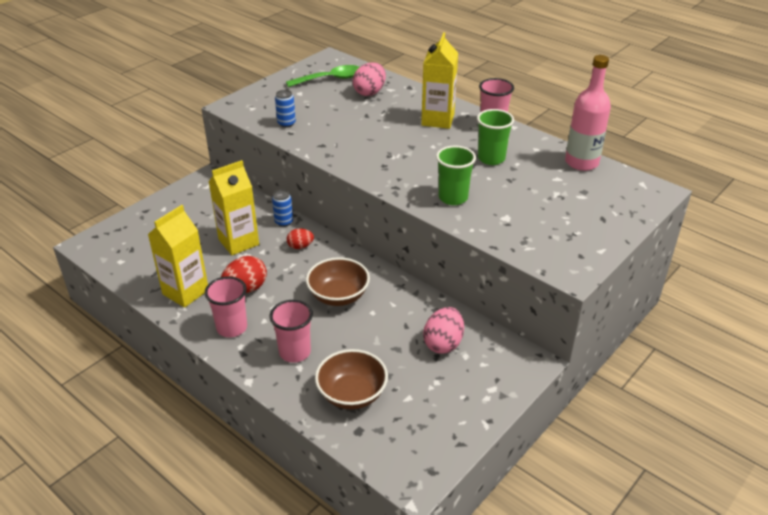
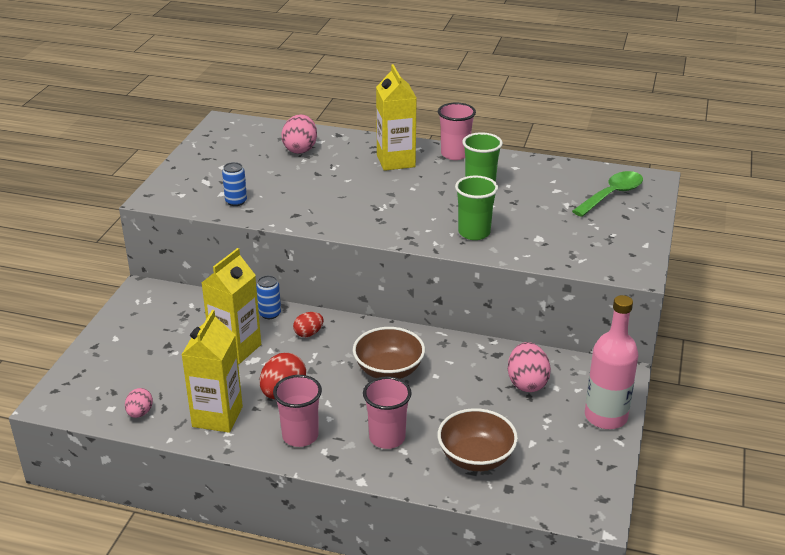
camera: 25 degrees left, 5 degrees down
(136, 271) = (140, 413): none -> pink egg
(330, 79) = (244, 145): green spoon -> green spoon (612, 195)
(581, 162) = (566, 170): pink bottle -> pink bottle (605, 417)

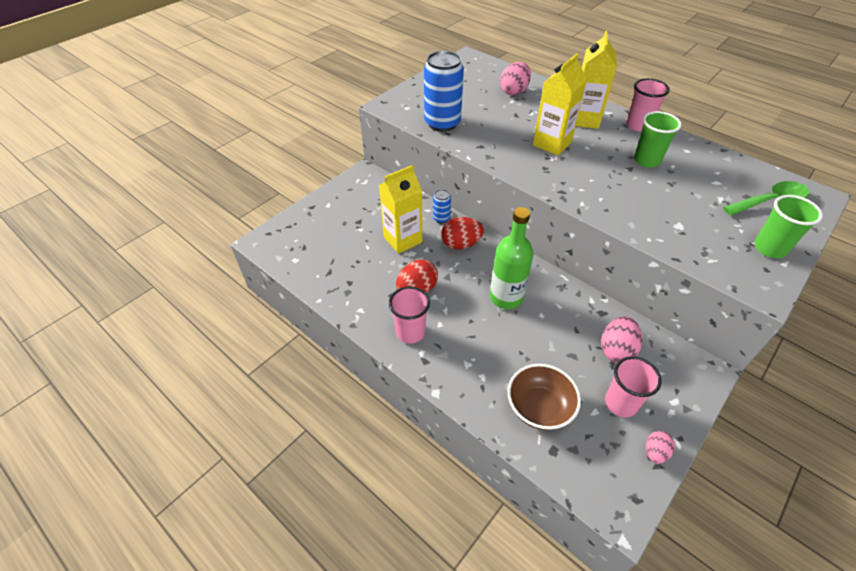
camera: 25 degrees right, 15 degrees up
(140, 413) = (311, 271): pink egg -> pink egg (655, 452)
(217, 416) = (360, 293): yellow carton -> yellow carton (552, 143)
(236, 201) = (442, 123): blue can -> blue can, size x2.08
(308, 333) = (461, 244): red egg -> red egg, size x1.66
(387, 438) = (475, 359): pink cup -> pink cup (621, 403)
(388, 370) = (506, 297): brown bowl -> green bottle
(474, 233) = (621, 203): green cup -> green cup (769, 248)
(605, 417) = (675, 411): pink bottle -> none

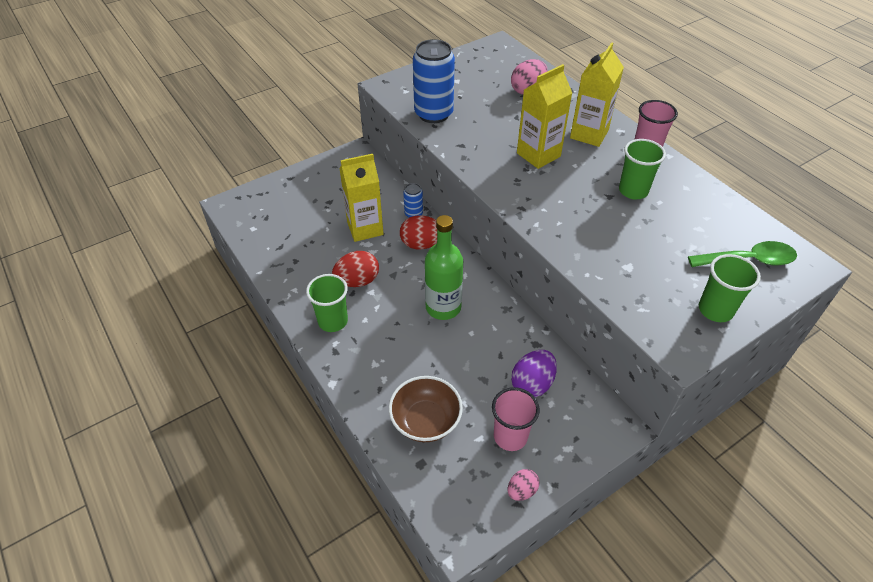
camera: 15 degrees right, 0 degrees up
(410, 332) = (333, 321): pink cup -> green cup
(616, 350) = (532, 384): pink egg -> purple egg

